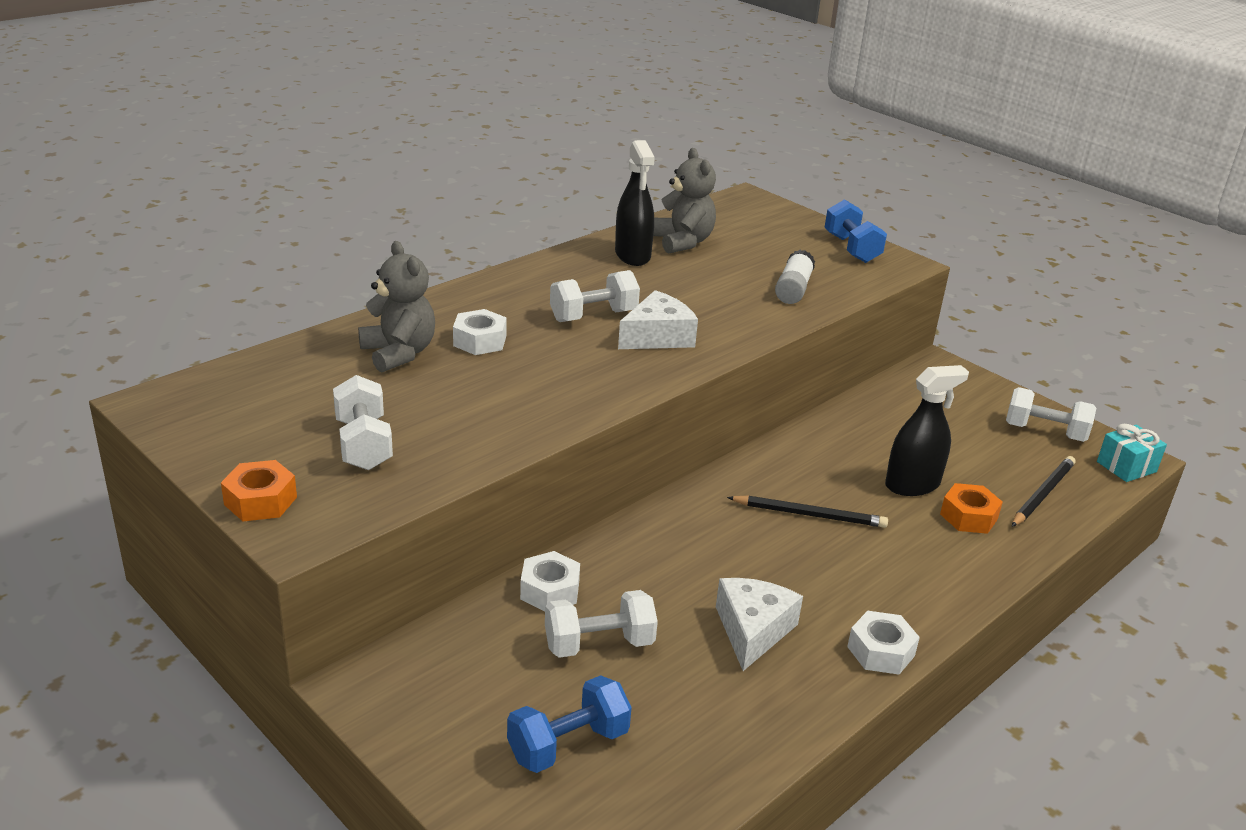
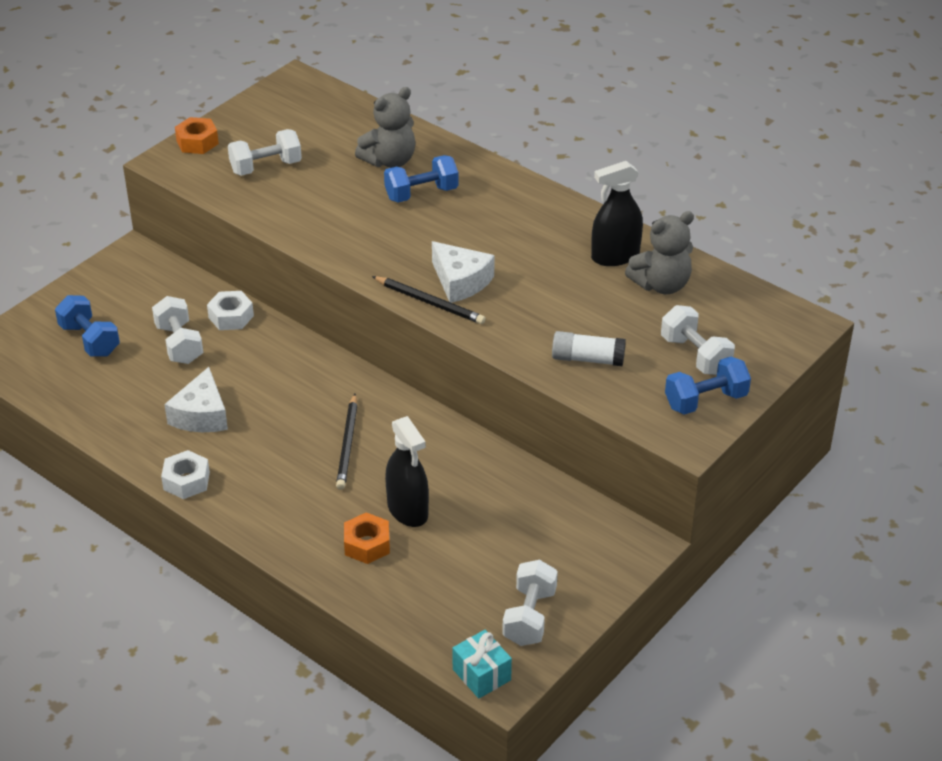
camera: 85 degrees right, 10 degrees up
(480, 341) = (421, 193): white nut -> blue dumbbell
(593, 316) = (484, 244): white dumbbell -> white dumbbell (695, 355)
(752, 630) = (201, 415): white cheese -> white cheese turned 90 degrees clockwise
(1042, 494) = (415, 600): black pencil -> black pencil (430, 302)

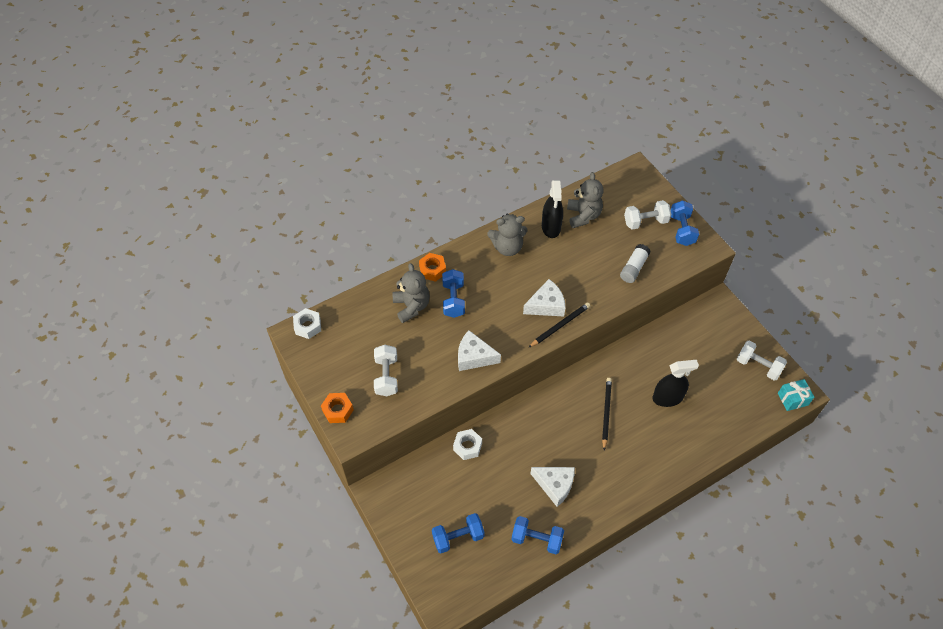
camera: 70 degrees left, 15 degrees up
(110, 414) = (536, 539): none -> blue dumbbell
(179, 344) = (483, 483): white dumbbell -> none
(186, 481) = (611, 507): white nut -> white nut (308, 326)
(333, 233) = (474, 357): none -> white cheese
(348, 444) = (606, 413): black pencil -> black pencil turned 105 degrees counterclockwise
(367, 544) = (688, 425): orange nut -> orange nut (432, 270)
(547, 222) = (507, 247): none -> grey teddy bear

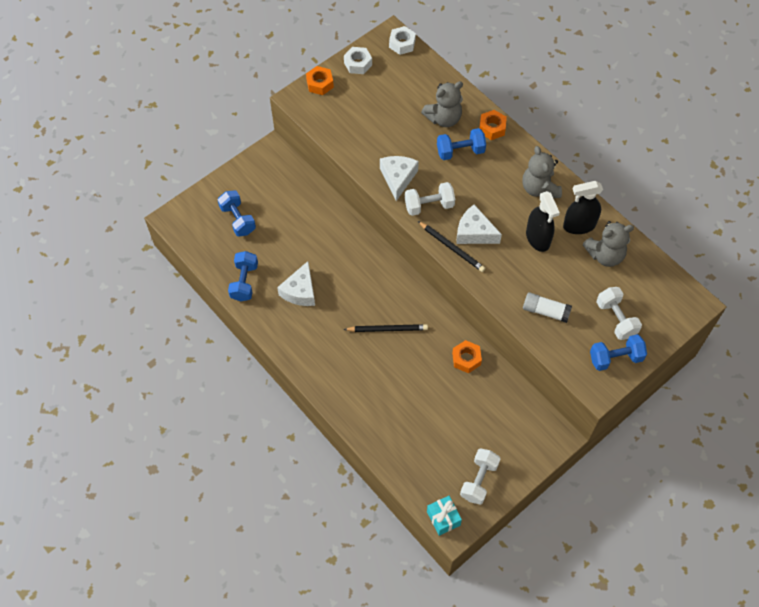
camera: 80 degrees right, 5 degrees up
(386, 376) = (362, 113): white dumbbell -> white dumbbell (429, 206)
(467, 446) = (328, 213): white nut -> white nut (358, 64)
(546, 305) = (474, 232): white cheese -> white cheese turned 150 degrees clockwise
(642, 354) = (466, 359): none -> orange nut
(667, 398) = (417, 387): black spray bottle -> black spray bottle (538, 238)

